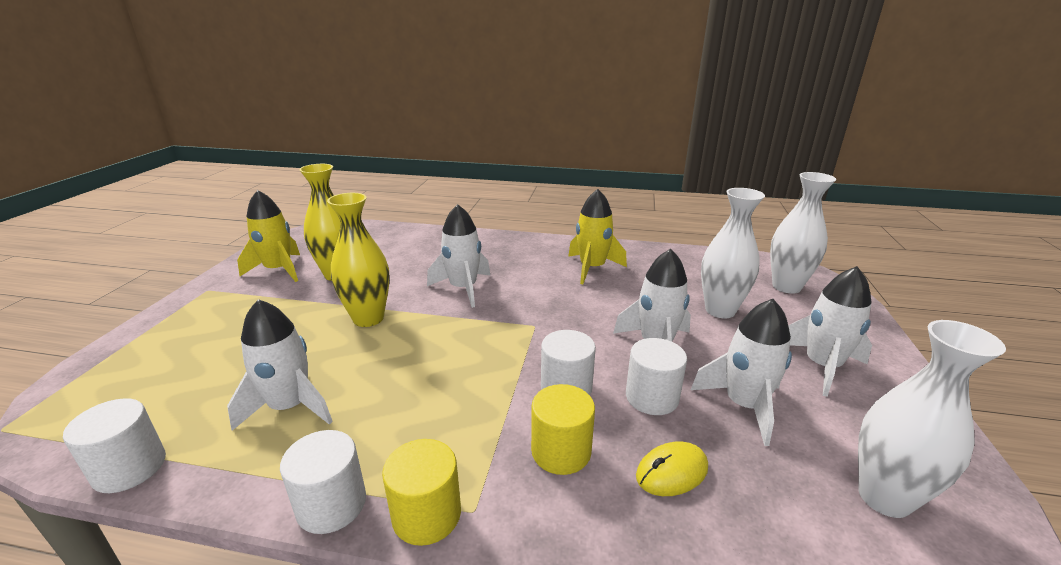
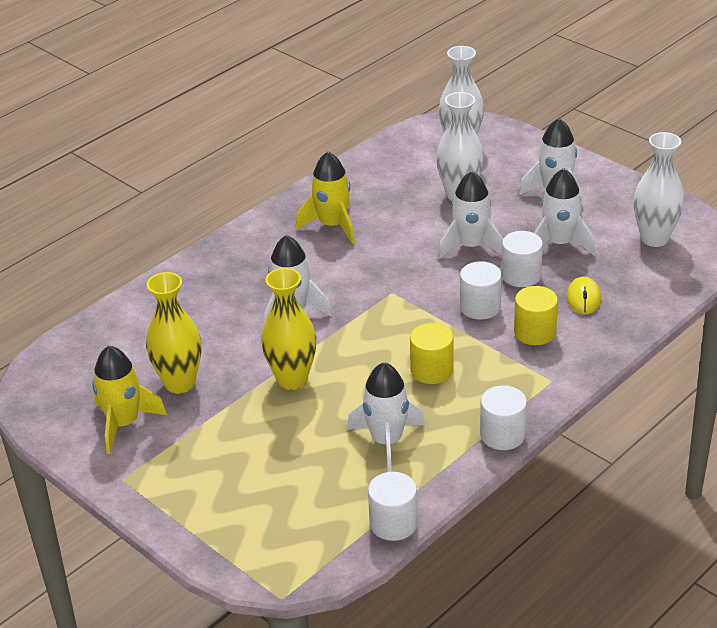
camera: 55 degrees left, 10 degrees up
(426, 515) = (540, 399): yellow cylinder -> yellow cylinder (432, 370)

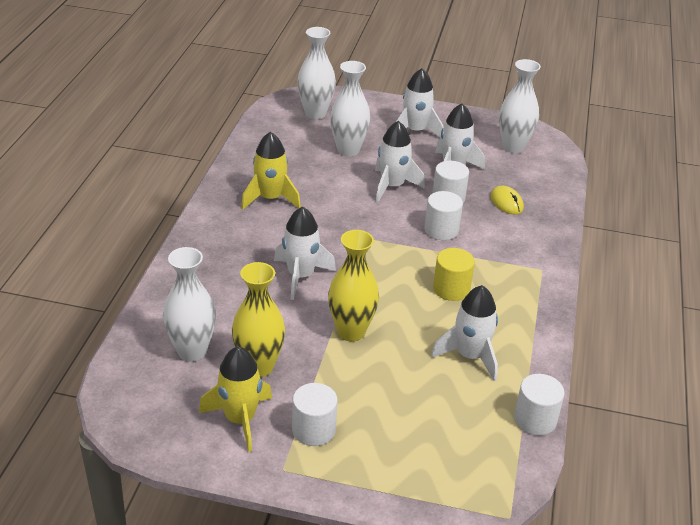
camera: 35 degrees left, 0 degrees up
(134, 350) = (192, 351): none -> white vase
(502, 435) = (547, 321): white cylinder -> white cylinder (313, 430)
(535, 332) = (497, 237): yellow cylinder -> none

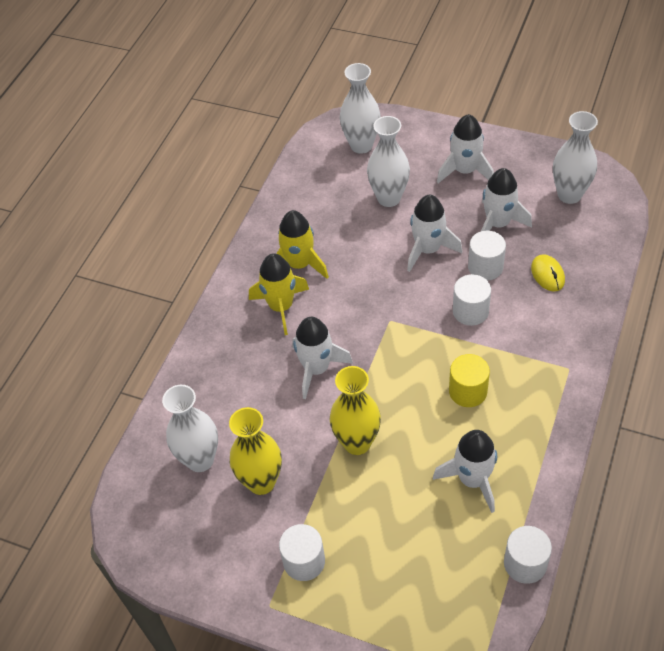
camera: 15 degrees right, 15 degrees up
(240, 419) = (236, 545): yellow rocket -> yellow rocket (281, 307)

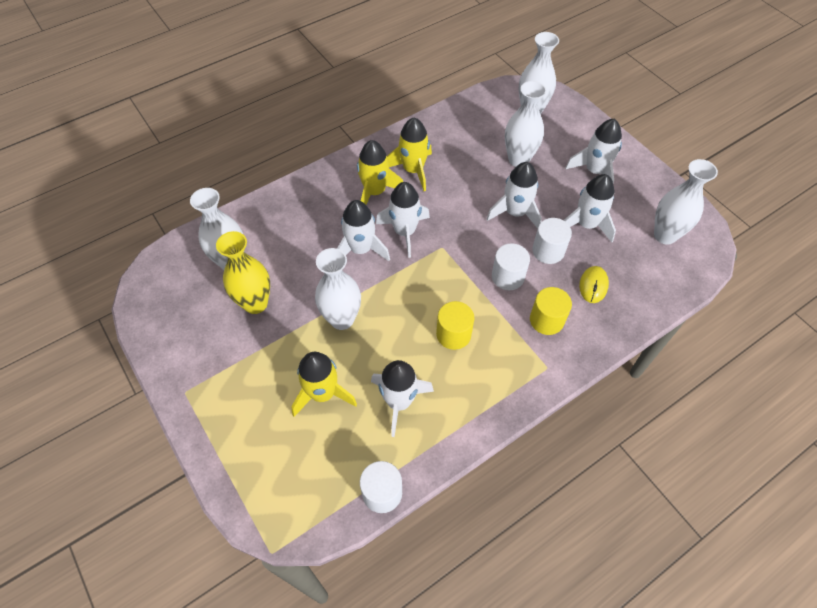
camera: 30 degrees right, 5 degrees up
(304, 561) = (233, 378): white cylinder -> none
(343, 327) = (405, 232): none -> white rocket
(357, 443) = (342, 319): yellow vase -> white vase
(399, 518) = (323, 393): none -> yellow rocket
(534, 328) = (546, 320): none -> yellow cylinder

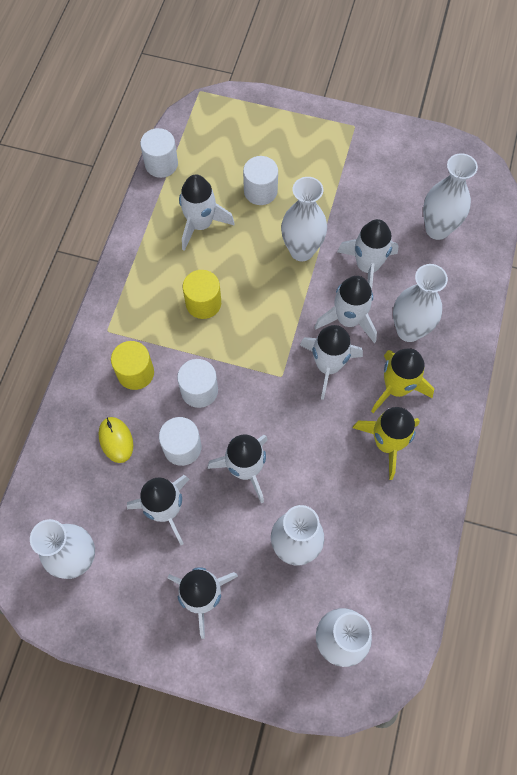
camera: 140 degrees right, 10 degrees up
(255, 303) = (379, 213): yellow vase -> none
(309, 273) = (367, 267): none -> white rocket
(323, 393) = (260, 191): yellow rocket -> white cylinder
(329, 216) = (409, 330): none -> white vase

